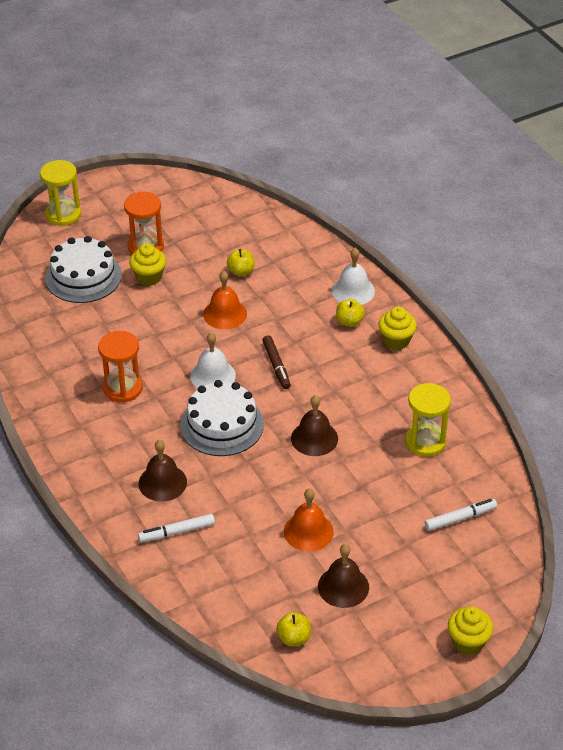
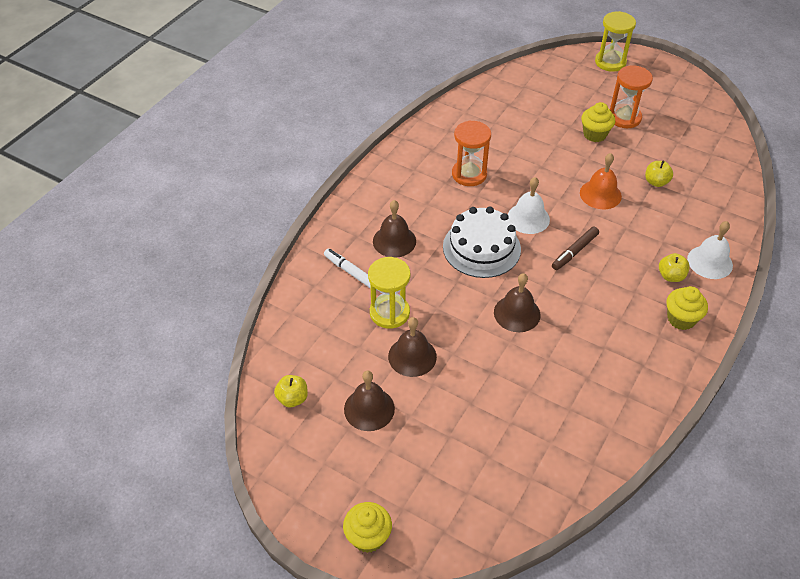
camera: 60 degrees right, 5 degrees up
(83, 277) = (559, 101): white cake -> none
(308, 531) = (412, 356): orange bell -> brown bell
(425, 441) = (580, 395): yellow hourglass -> yellow hourglass (389, 313)
(460, 518) = (510, 465): white marker -> none

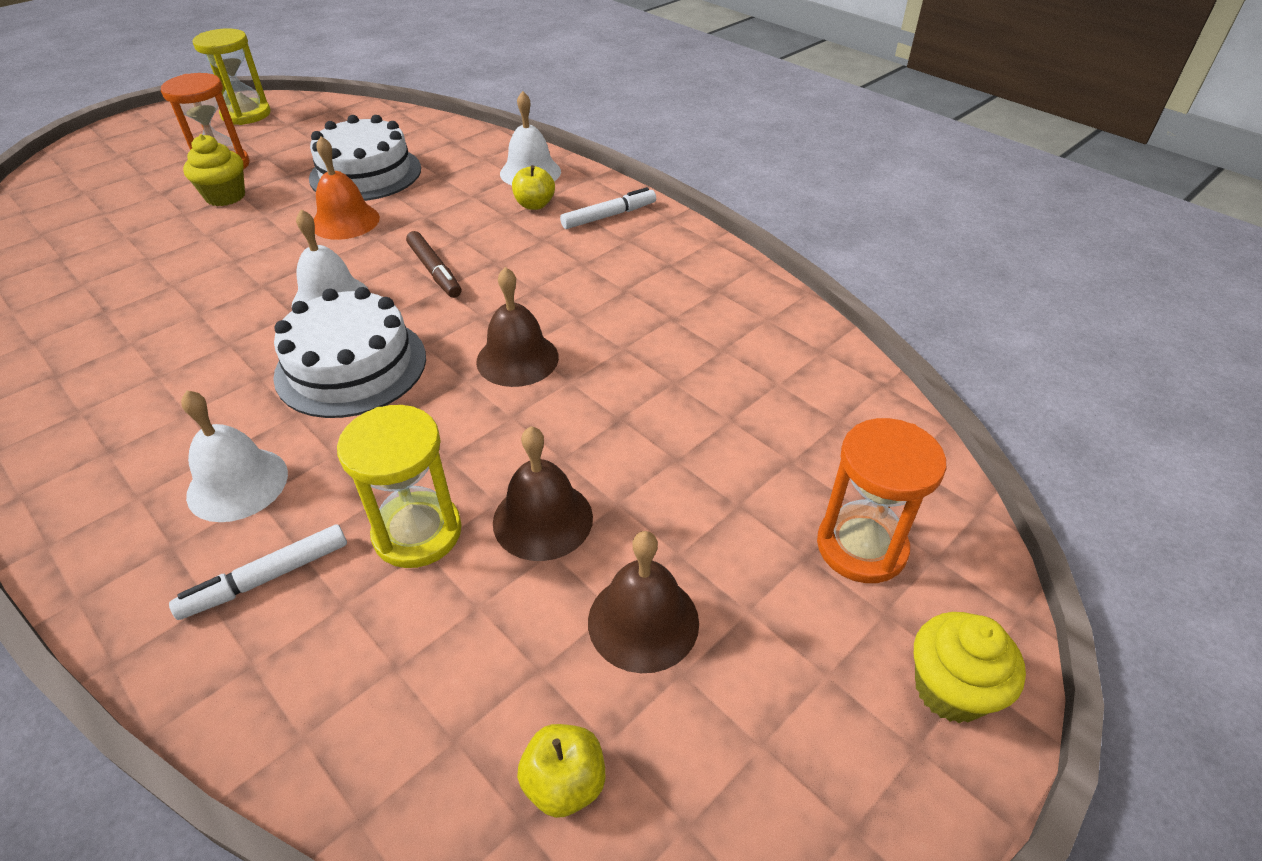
camera: 75 degrees left, 5 degrees down
(394, 241) = (237, 484): brown bell -> white bell
(469, 174) = (169, 341): orange hourglass -> orange hourglass (861, 547)
(610, 62) = (100, 148): yellow hourglass -> yellow hourglass (246, 114)
(656, 182) = (366, 173): yellow apple -> white cake
(681, 319) = (609, 216): yellow cupcake -> white marker

